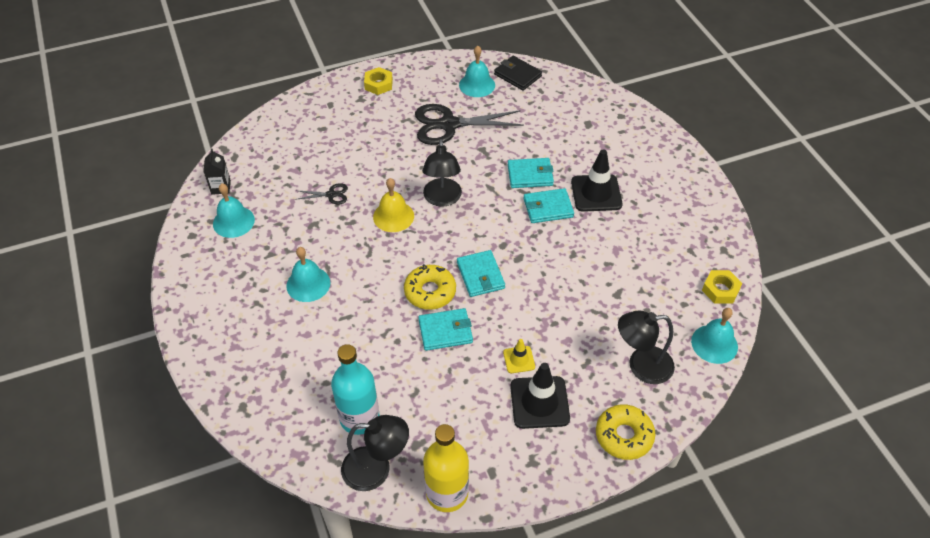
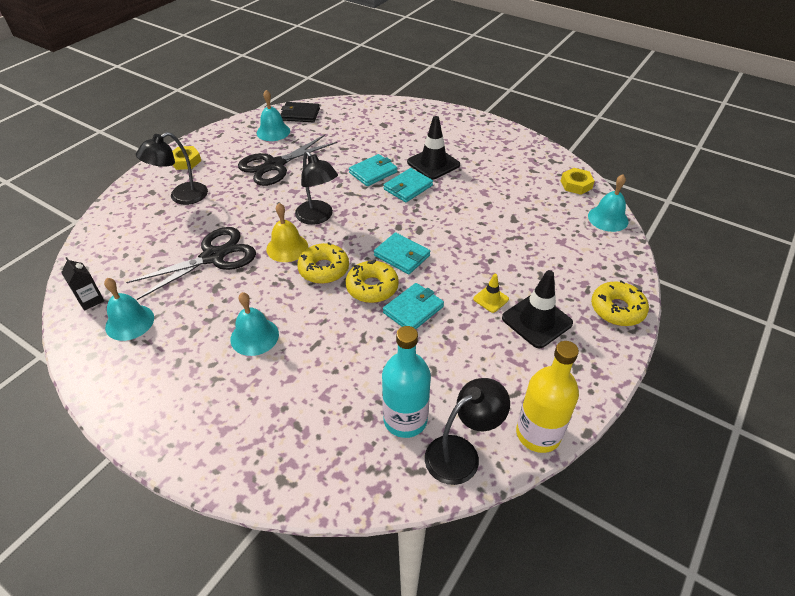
camera: 35 degrees left, 5 degrees down
(331, 195) = (213, 257): black scissors -> black scissors, size x2.20
(406, 253) = (324, 269): none -> yellow donut
(641, 366) = (578, 256): black lamp -> black lamp (181, 197)

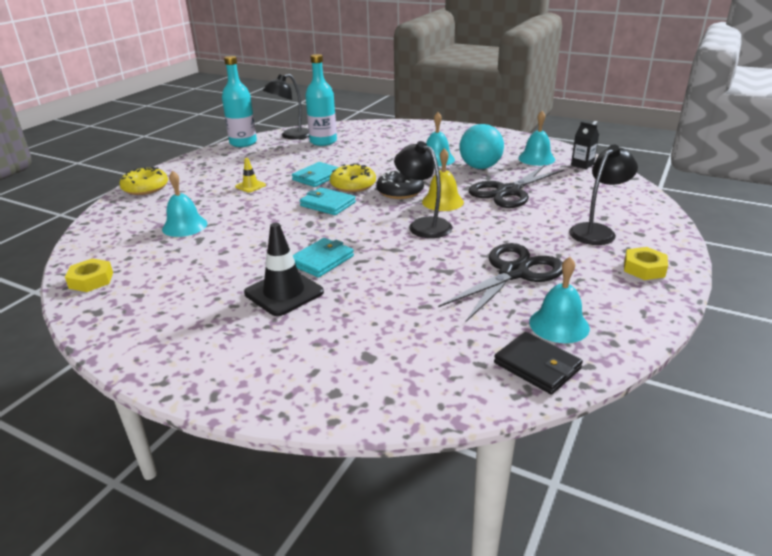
camera: 175 degrees right, 15 degrees down
(212, 309) = (480, 167): none -> turquoise ball
(300, 114) = (537, 366): black wallet -> black wallet turned 45 degrees clockwise
(324, 269) = (400, 191): yellow donut -> black donut
(373, 172) = (371, 274): turquoise wallet -> none
(537, 321) = (217, 179): black traffic cone -> none
(538, 434) = (243, 143): yellow bottle -> turquoise bottle
(608, 218) = (87, 247): turquoise bell -> turquoise bell (184, 226)

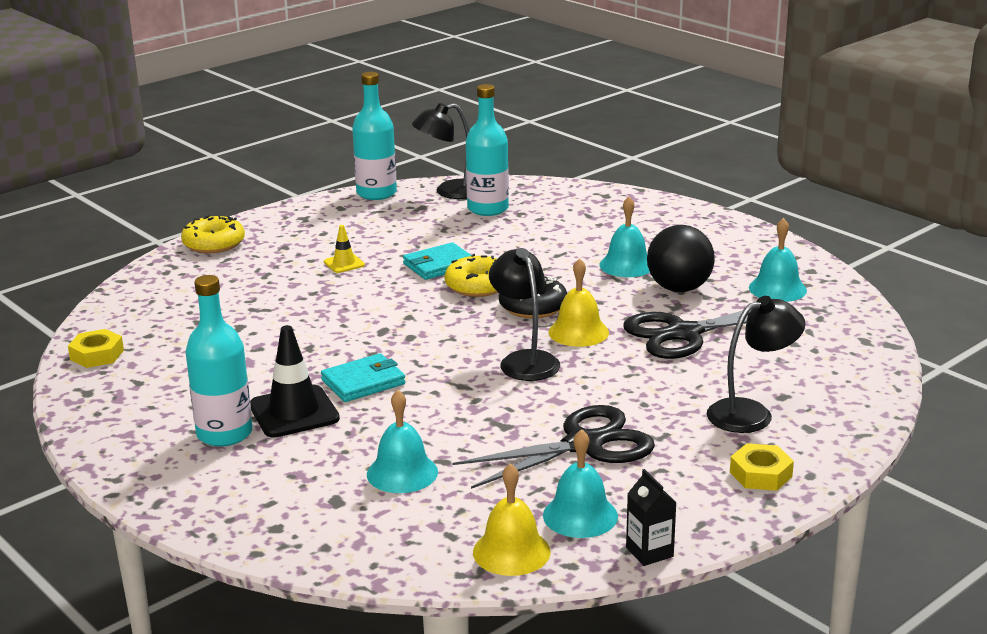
camera: 20 degrees right, 5 degrees down
(184, 226) = (232, 306): turquoise bell -> turquoise bell (402, 473)
(238, 321) = (224, 433): none -> turquoise bottle
(327, 204) = (424, 308): turquoise wallet -> none
(480, 167) = (679, 288): turquoise ball -> black ball
(537, 366) = (511, 551): black wallet -> yellow bell
(582, 165) = (838, 311): black carton -> black carton (649, 552)

